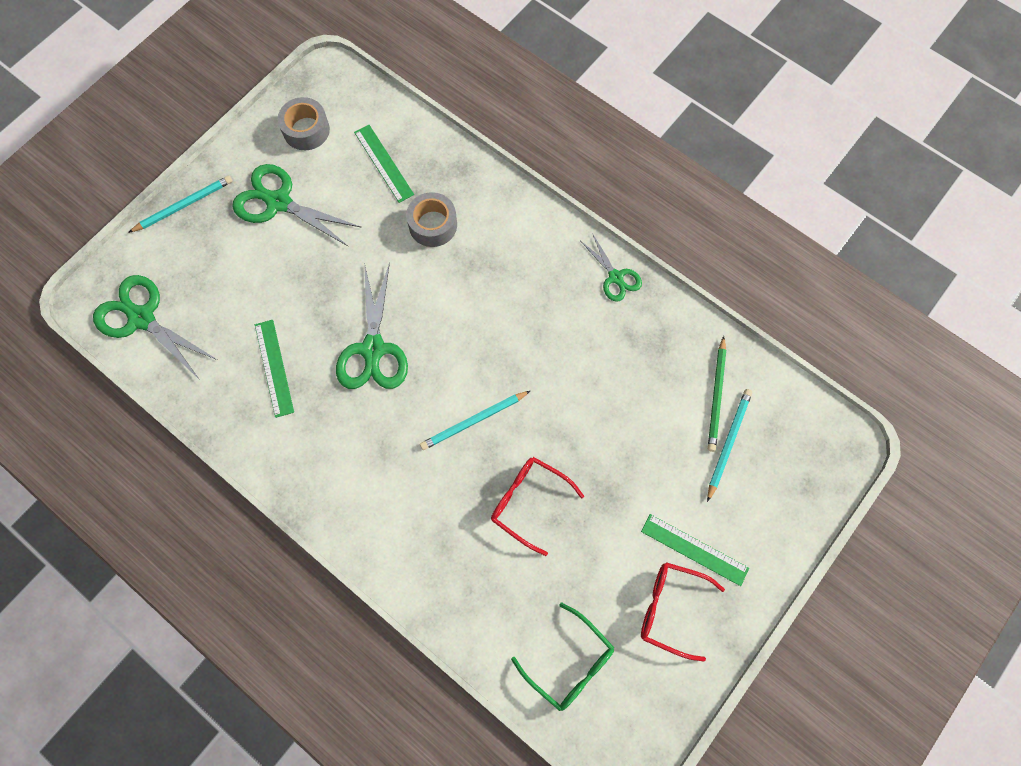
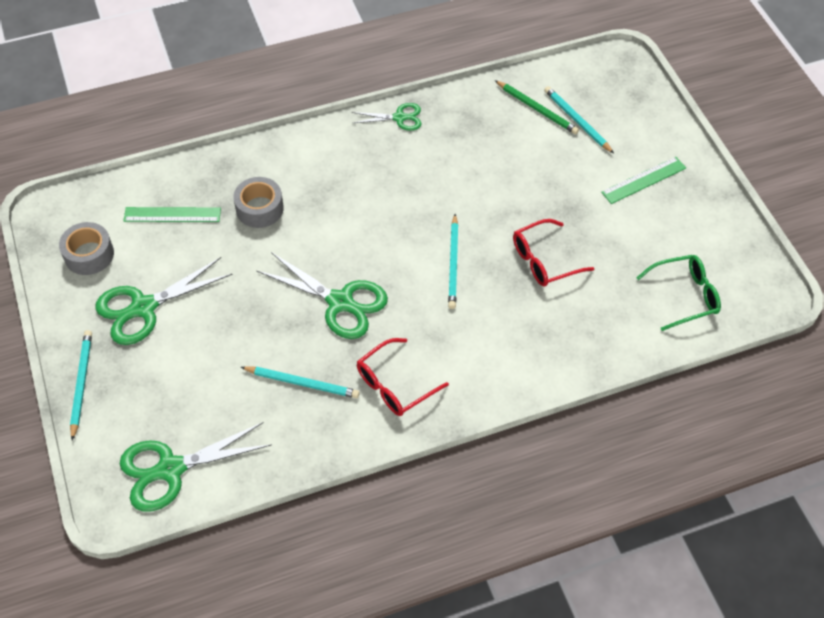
camera: 60 degrees left, 15 degrees down
(274, 368) = (302, 383): green ruler -> turquoise pencil
(671, 608) = (679, 215): red glasses -> red glasses (394, 385)

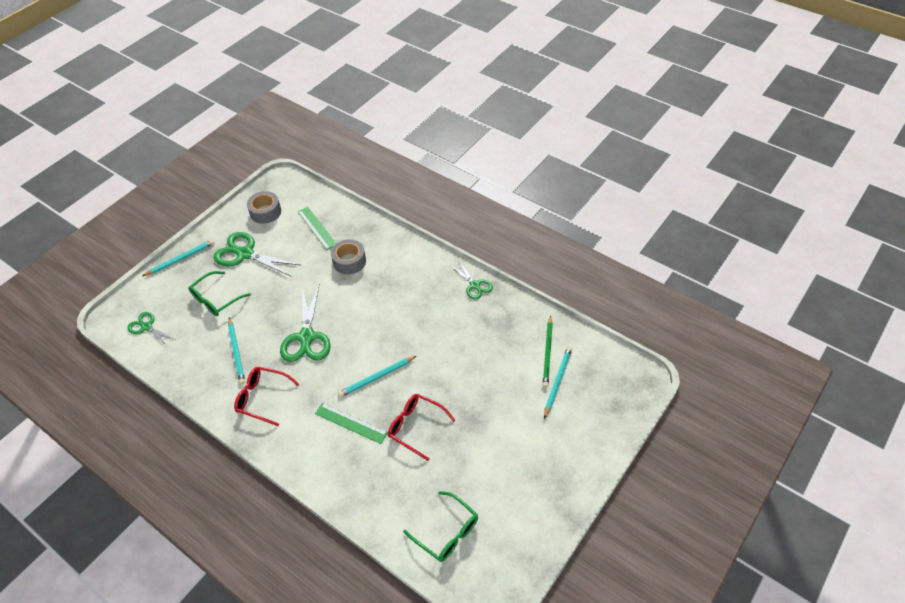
camera: 60 degrees right, 5 degrees down
(171, 469) = (146, 327): green scissors -> green scissors, size x0.58
(194, 371) = (216, 299): none -> green glasses
(643, 180) = (536, 451): green ruler -> green ruler (351, 423)

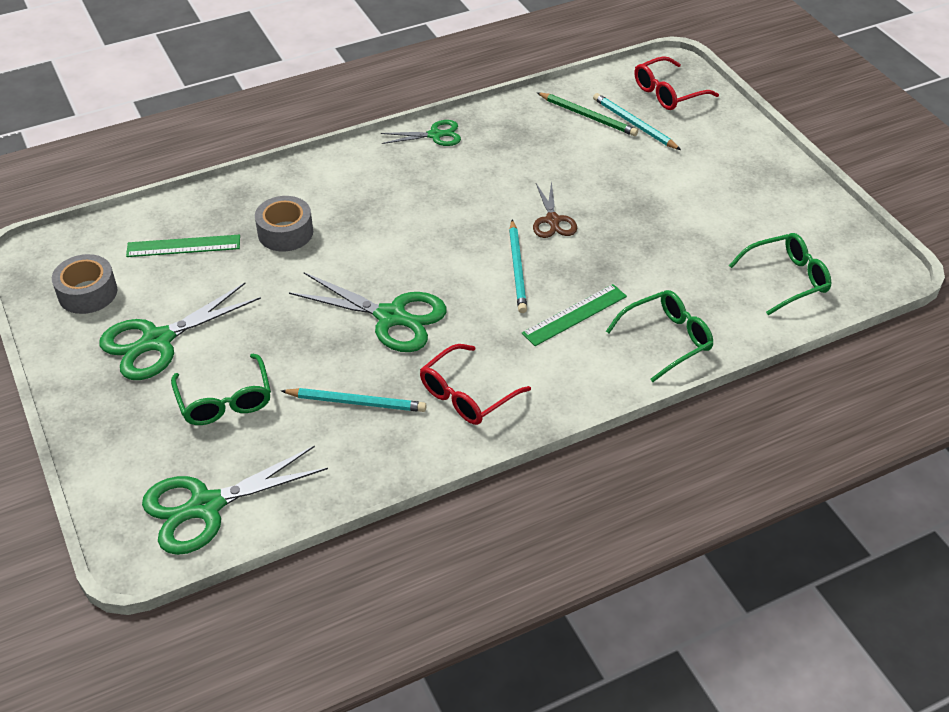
camera: 65 degrees left, 5 degrees down
(146, 327) = (206, 506): green scissors -> green scissors, size x1.73
(180, 259) = (88, 425): turquoise pencil -> none
(353, 481) = (667, 340): none -> green glasses
(416, 427) = (621, 257): red glasses -> red glasses (668, 93)
(430, 377) = (552, 220): none -> brown scissors

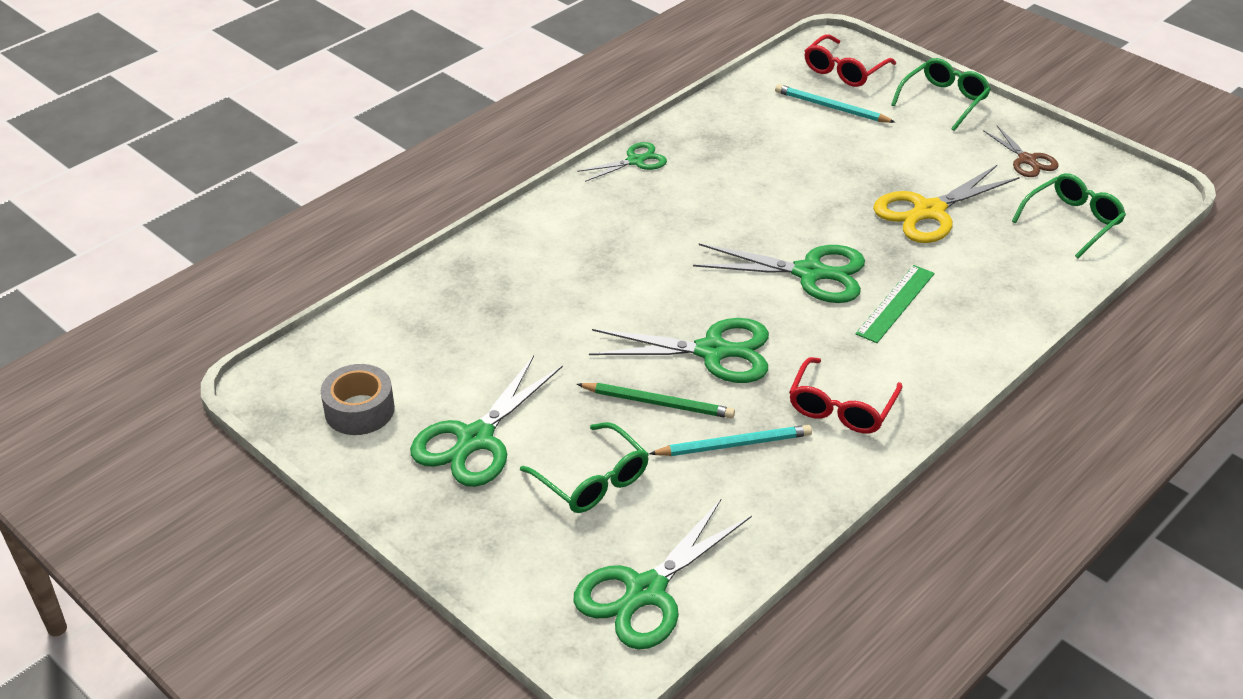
camera: 20 degrees left, 5 degrees down
(183, 246) = (436, 335): green ruler -> none
(285, 232) = (541, 294): grey tape -> none
(517, 269) = (809, 273): turquoise pencil -> green scissors
(552, 220) = (813, 218): brown scissors -> brown scissors (1027, 160)
(588, 116) = (780, 109): green pencil -> green pencil (658, 403)
(660, 239) = (929, 211): none -> yellow scissors
(667, 340) = (999, 305): green glasses -> green glasses (944, 100)

